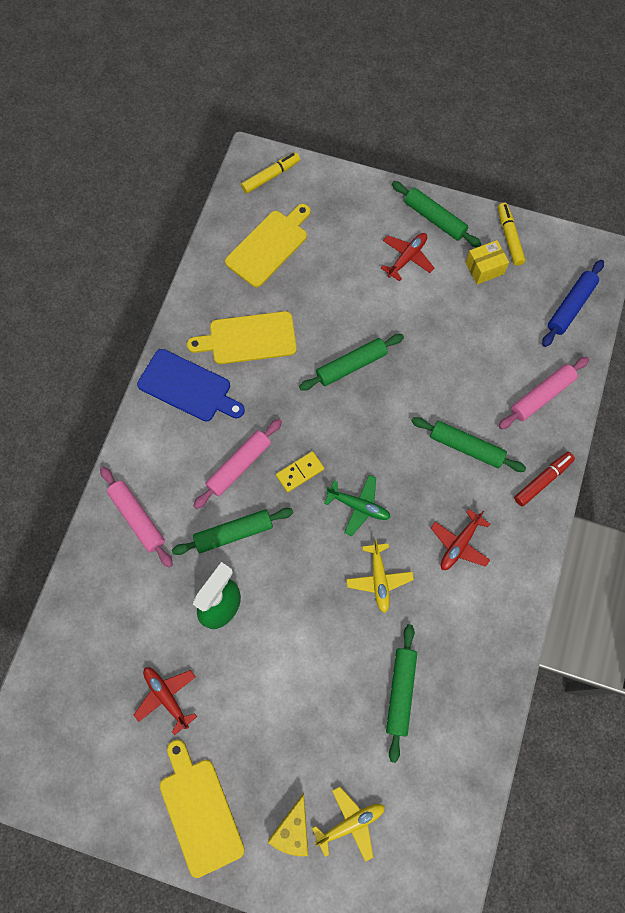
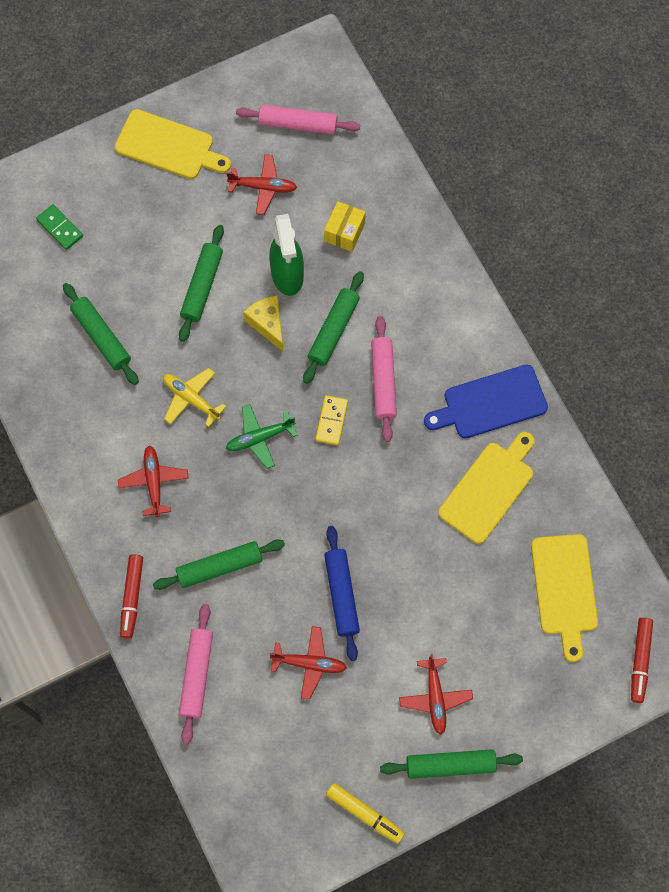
camera: 135 degrees right, 0 degrees up
(137, 518) = (415, 275): pink rolling pin -> pink rolling pin (298, 124)
(270, 176) = (640, 661): yellow marker -> red marker
(293, 829) = (96, 191): yellow cheese -> yellow cheese (268, 324)
(351, 365) = (381, 547): green rolling pin -> green rolling pin (202, 286)
(351, 823) = (60, 228): yellow plane -> green domino
(463, 340) = (309, 663): none -> red plane
(484, 268) = (357, 756): yellow box -> yellow box (344, 232)
(570, 306) = (245, 792): blue rolling pin -> blue rolling pin (342, 594)

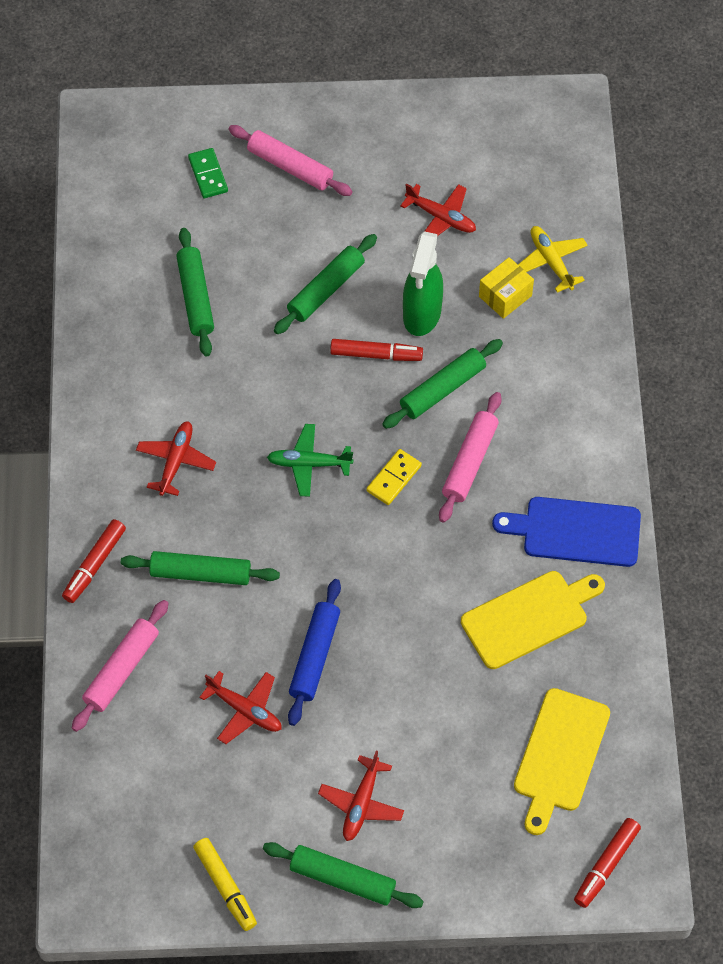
camera: 25 degrees right, 10 degrees down
(168, 146) = (362, 138): yellow cutting board -> none
(191, 398) = (257, 395): yellow plane -> yellow plane (551, 261)
(268, 324) = (376, 354): yellow cheese -> red marker
(298, 124) = (510, 169): pink rolling pin -> pink rolling pin (290, 166)

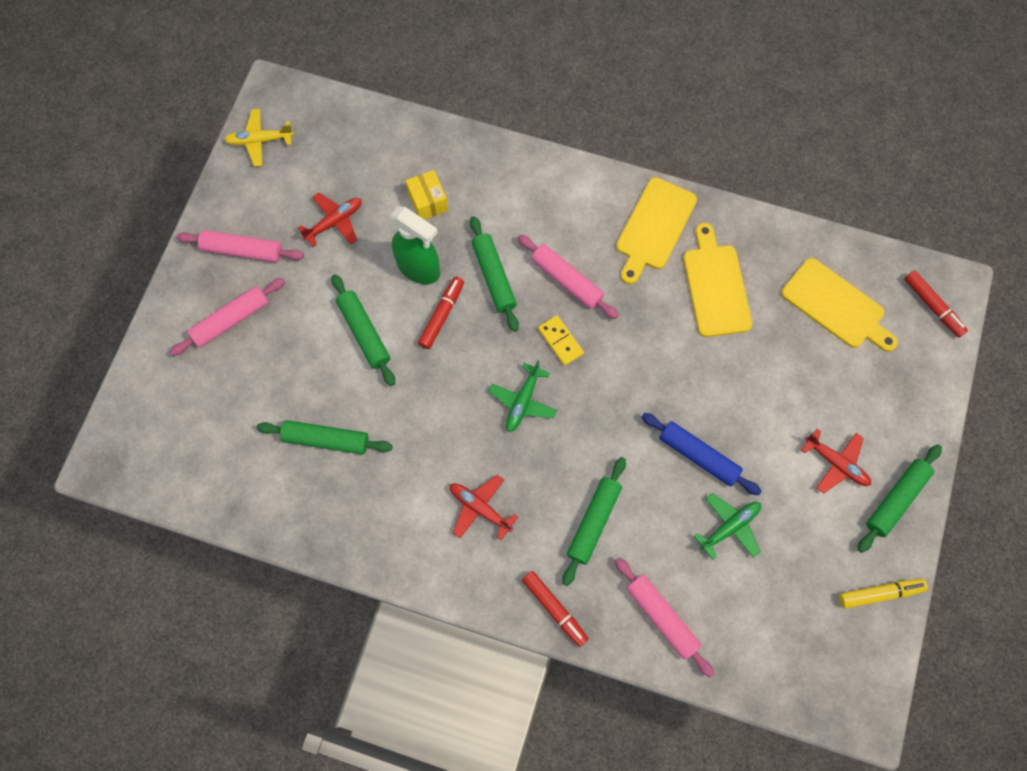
camera: 70 degrees left, 10 degrees up
(208, 175) = (207, 389): green domino -> none
(245, 710) = (730, 527): red plane -> green plane
(372, 147) = (243, 250): none -> pink rolling pin
(551, 261) = (411, 158): yellow plane -> yellow plane (259, 141)
(575, 531) = (654, 227): blue cutting board -> yellow cutting board

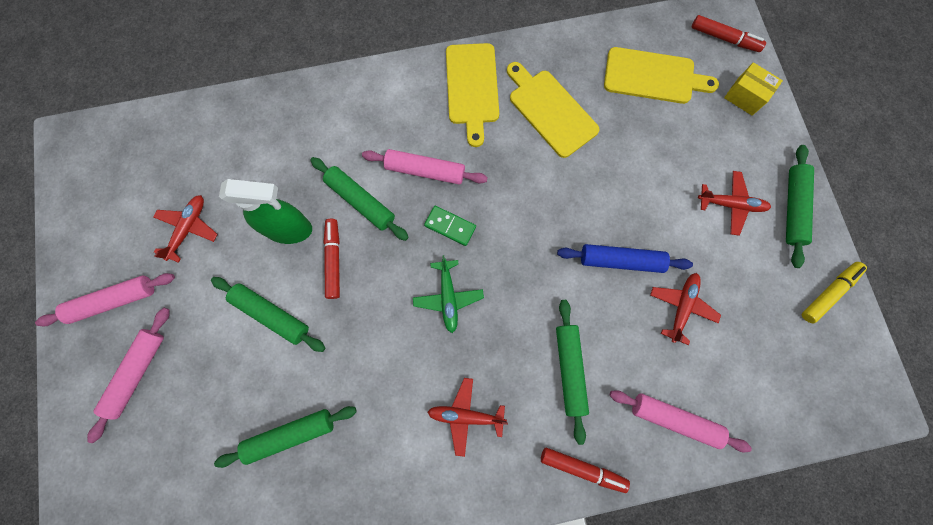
camera: 30 degrees left, 5 degrees up
(259, 141) = (76, 191): yellow plane -> none
(428, 202) = (265, 166): yellow box -> yellow box (745, 96)
(560, 341) = (450, 226): yellow domino -> green domino
(730, 527) = (681, 307): green plane -> red plane

